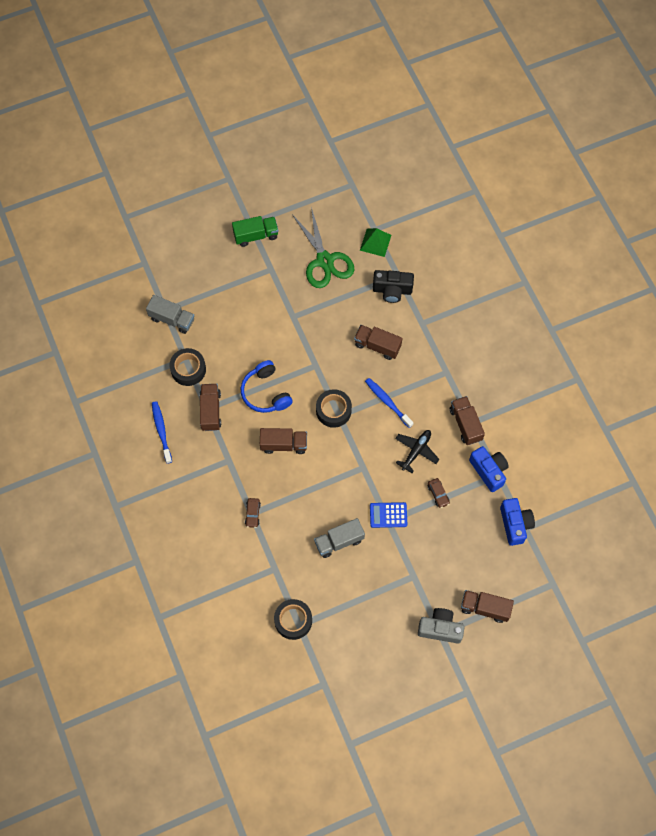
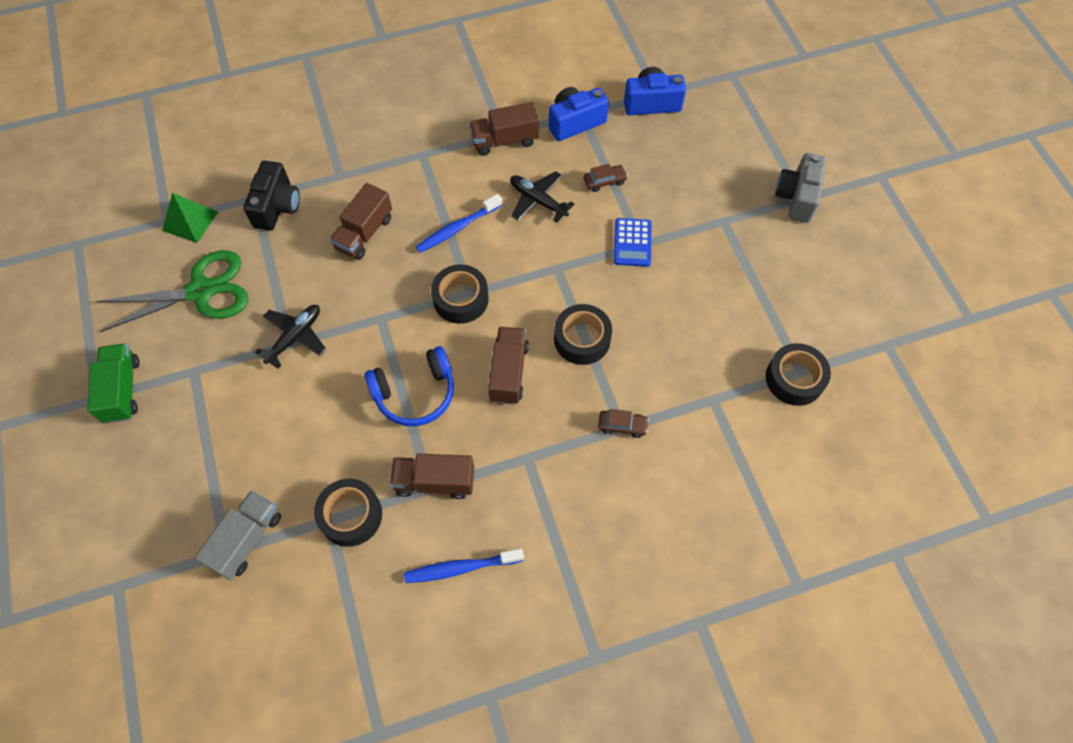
camera: 85 degrees left, 5 degrees down
(298, 319) = (295, 337): none -> black plane
(311, 486) = (582, 339): none -> black tape
(339, 541) = (670, 308): grey truck -> none
(485, 608) = (766, 146): brown truck -> none

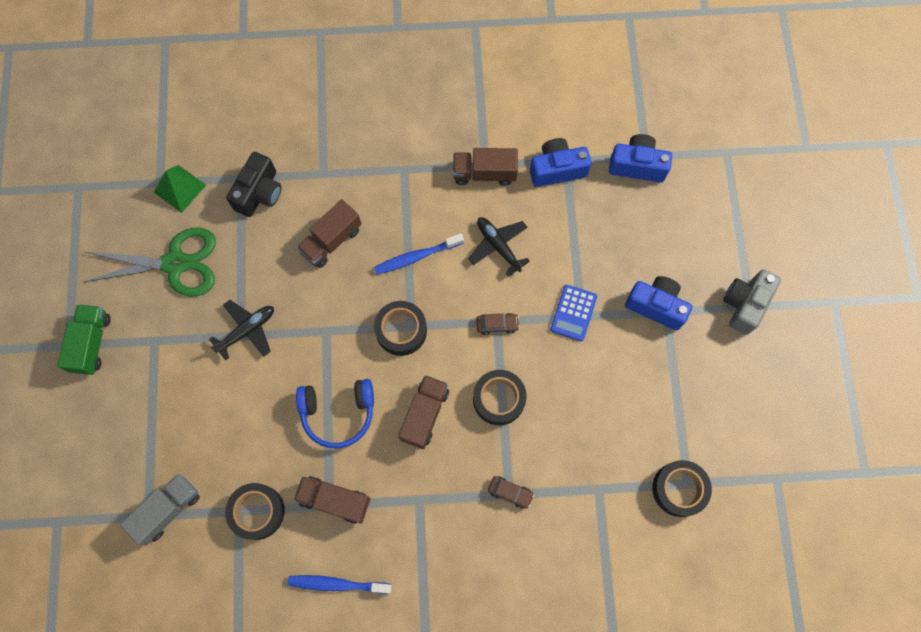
camera: 15 degrees right, 10 degrees up
(604, 181) = (566, 241): brown car -> brown car (497, 325)
(712, 218) = (656, 306): none -> blue camera

